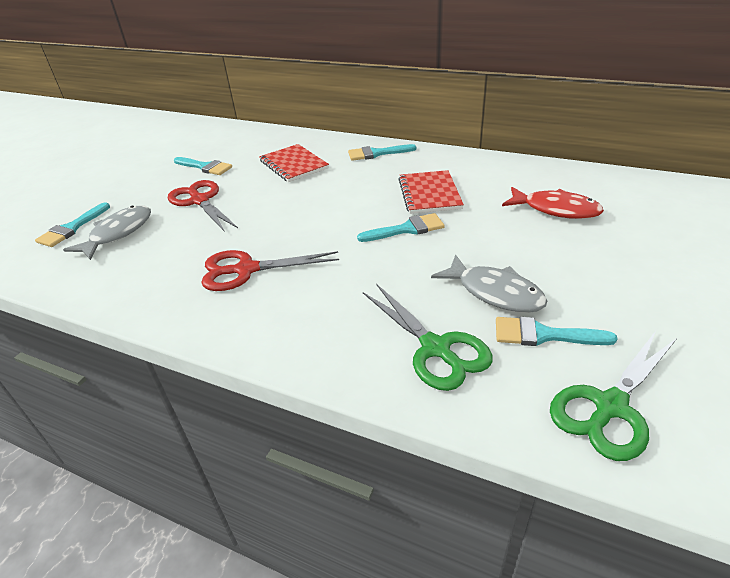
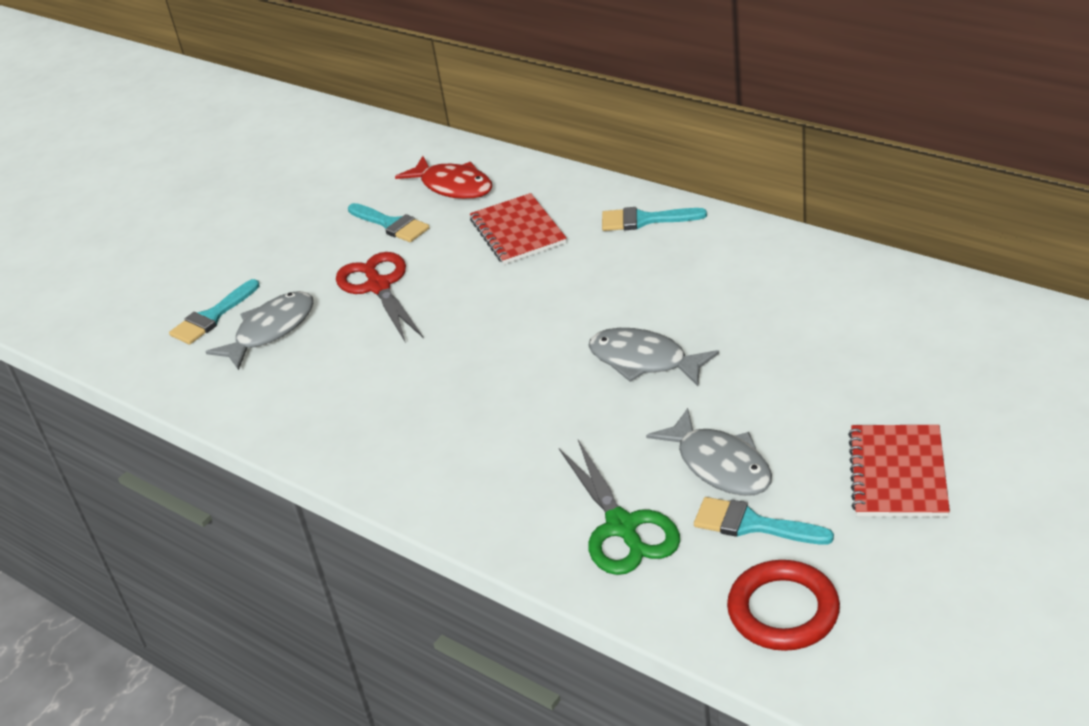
camera: 15 degrees right, 0 degrees up
(246, 270) = (425, 402): red scissors -> none
(407, 229) = (644, 361): turquoise brush -> grey fish
(429, 194) = (695, 304): red notebook -> red notebook (898, 473)
(556, 209) = (860, 348): red fish -> red fish (453, 186)
(610, 406) = (783, 610): green scissors -> red ring

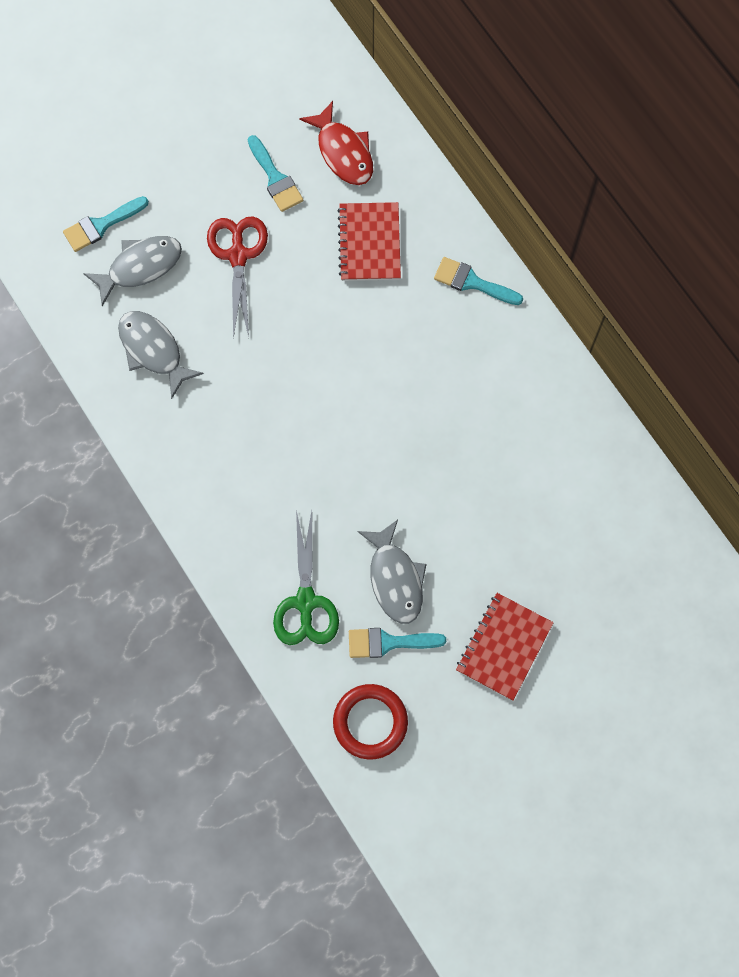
camera: 15 degrees right, 35 degrees up
(644, 361) = (394, 448): grey fish -> grey fish (153, 350)
(752, 524) = (388, 642): turquoise brush -> turquoise brush turned 45 degrees counterclockwise

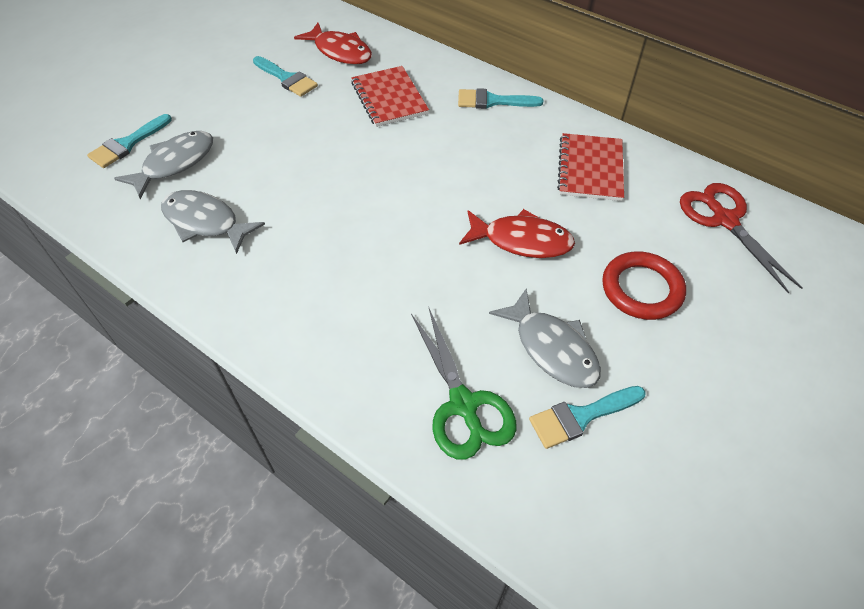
camera: 20 degrees left, 20 degrees down
(238, 255) = (270, 133): red scissors -> red scissors (724, 220)
(370, 722) = (610, 519): red ring -> red ring (641, 289)
(420, 466) = (521, 241): none -> red fish
(504, 647) = (708, 377): red notebook -> red notebook (590, 169)

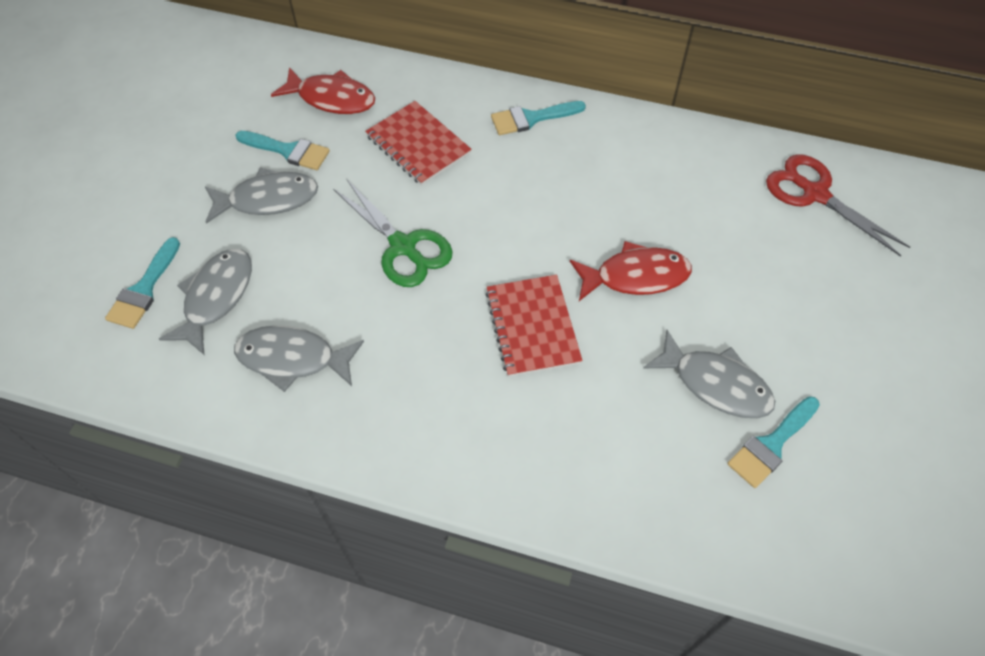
camera: 20 degrees left, 5 degrees up
(252, 107) = (268, 199): none -> grey fish
(463, 405) = (660, 471): green scissors -> green scissors (403, 247)
(590, 169) = (666, 173): red notebook -> red notebook (532, 327)
(641, 289) = (770, 293): red ring -> none

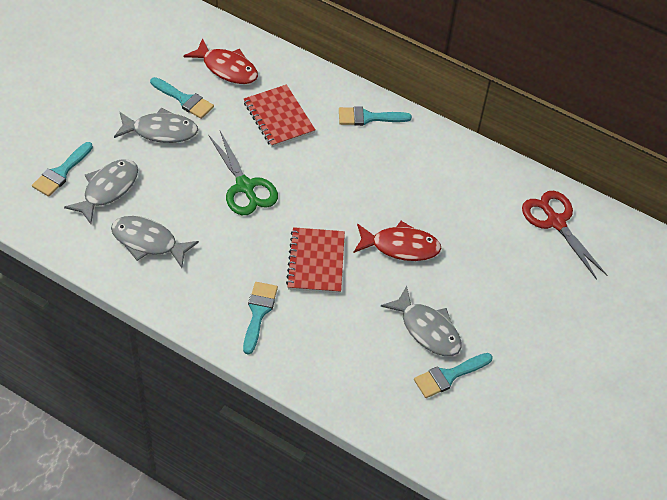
camera: 10 degrees right, 5 degrees down
(478, 422) = (258, 312): none -> turquoise brush

